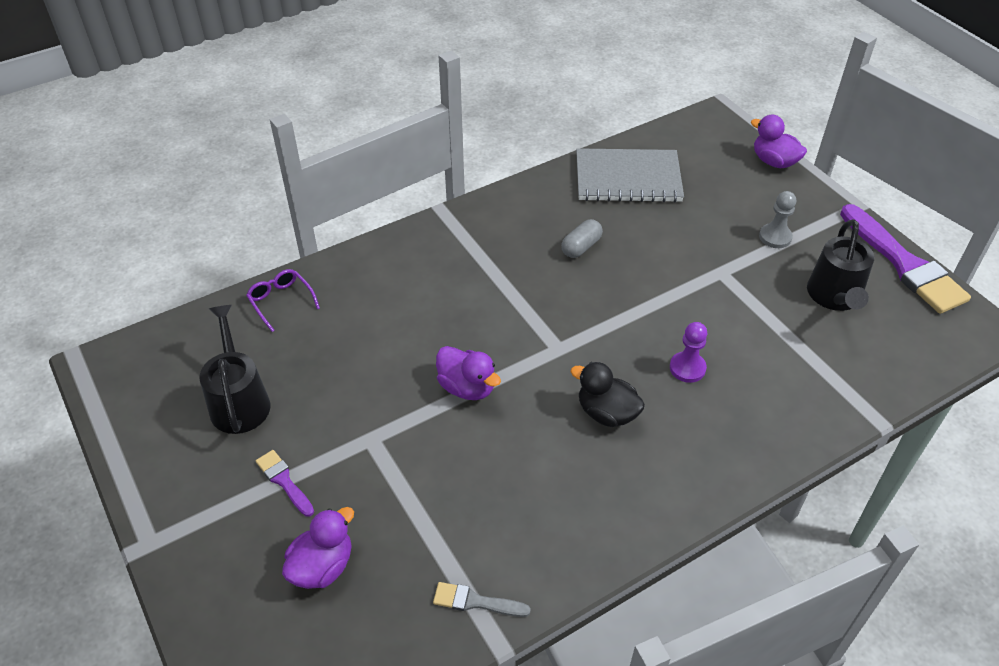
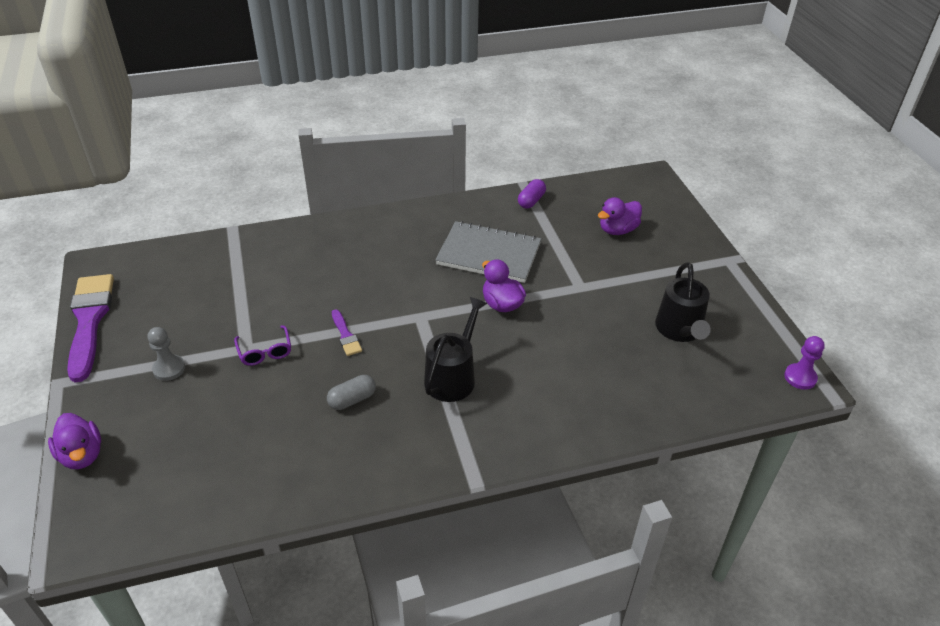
camera: 165 degrees left, 5 degrees down
(281, 301) = (650, 407): purple glasses -> purple glasses (265, 352)
(284, 481) = (642, 274): purple brush -> purple brush (346, 335)
(475, 601) = (531, 201): grey brush -> purple capsule
(606, 413) = (408, 269): black duck -> none
(628, 178) = (253, 471): grey notebook -> grey notebook (489, 254)
(687, 368) = (332, 283): purple pawn -> purple pawn (800, 377)
(834, 296) = (175, 308): black watering can -> black watering can (453, 377)

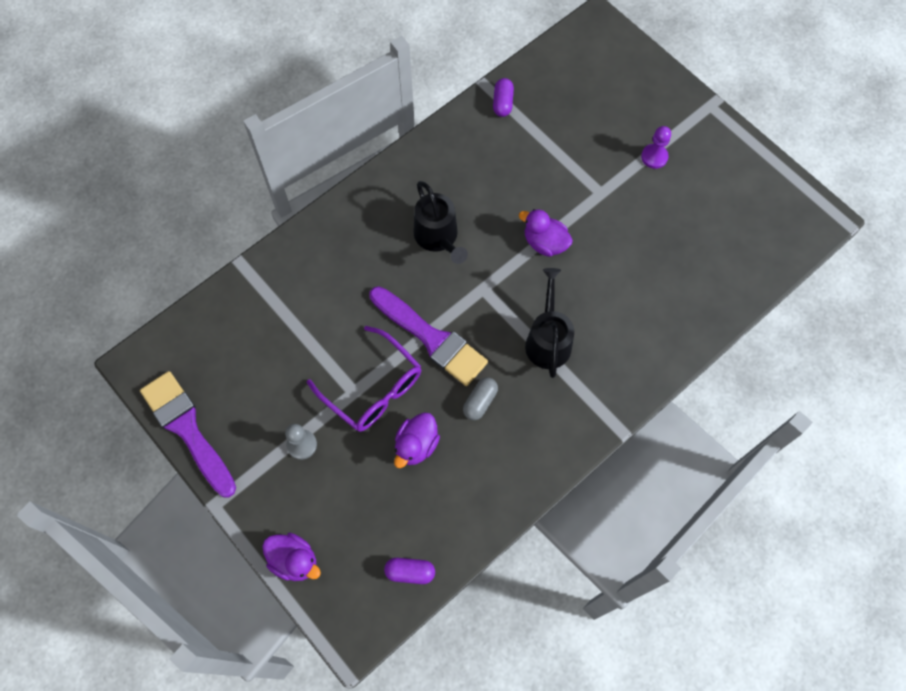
camera: 25 degrees left, 25 degrees up
(174, 513) = (410, 572): none -> purple capsule
(265, 352) = (373, 388): purple glasses -> purple glasses, size x1.86
(346, 335) = (431, 338): purple brush -> purple brush, size x2.20
(489, 254) = (501, 188): grey notebook -> none
(617, 230) = (599, 108): purple duck -> purple duck (416, 445)
(680, 330) = (704, 206): black watering can -> black watering can (438, 237)
(800, 377) = (816, 215): purple pawn -> purple pawn (654, 157)

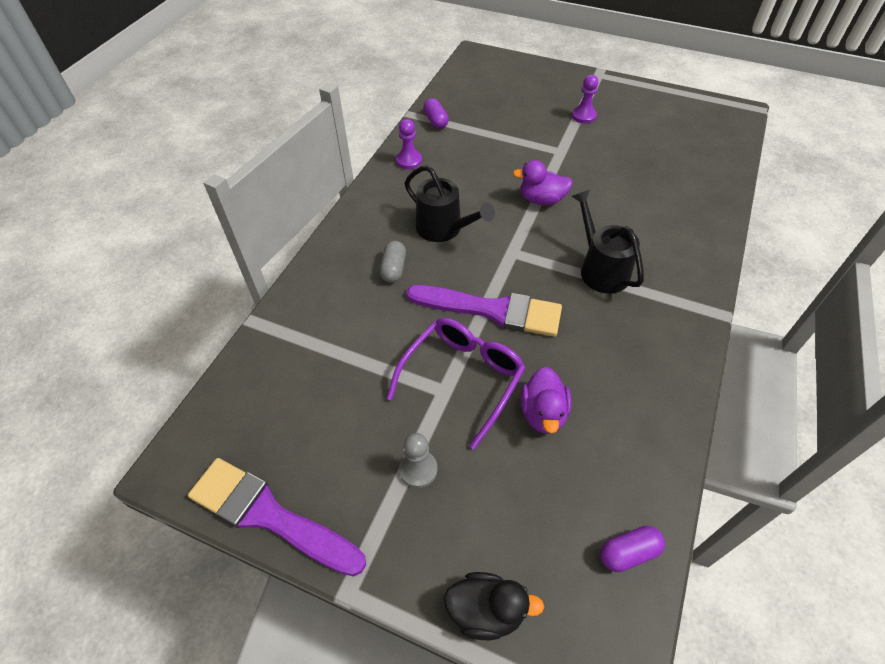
camera: 25 degrees left, 15 degrees down
(294, 560) = (486, 611): purple duck -> black duck
(373, 388) = (462, 378): purple glasses -> purple glasses turned 75 degrees counterclockwise
(450, 144) = (409, 161): none -> purple pawn
(480, 402) = (577, 345): grey capsule -> grey capsule (393, 269)

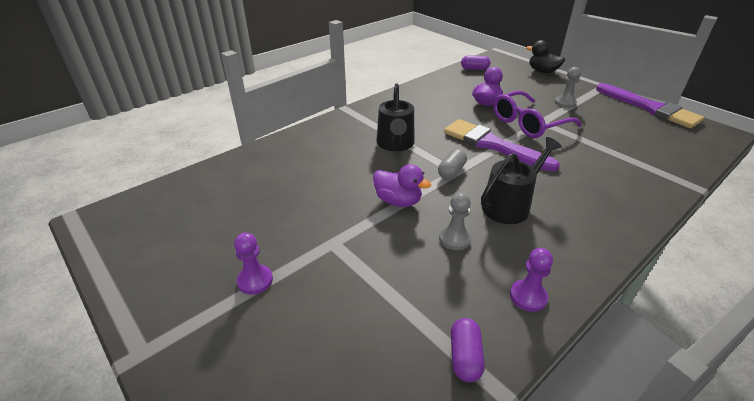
camera: 155 degrees left, 15 degrees down
(393, 269) = (567, 188): grey capsule -> grey capsule (451, 171)
(443, 229) = (509, 205): black watering can -> black watering can turned 75 degrees clockwise
(475, 183) = (454, 239): none -> grey pawn

